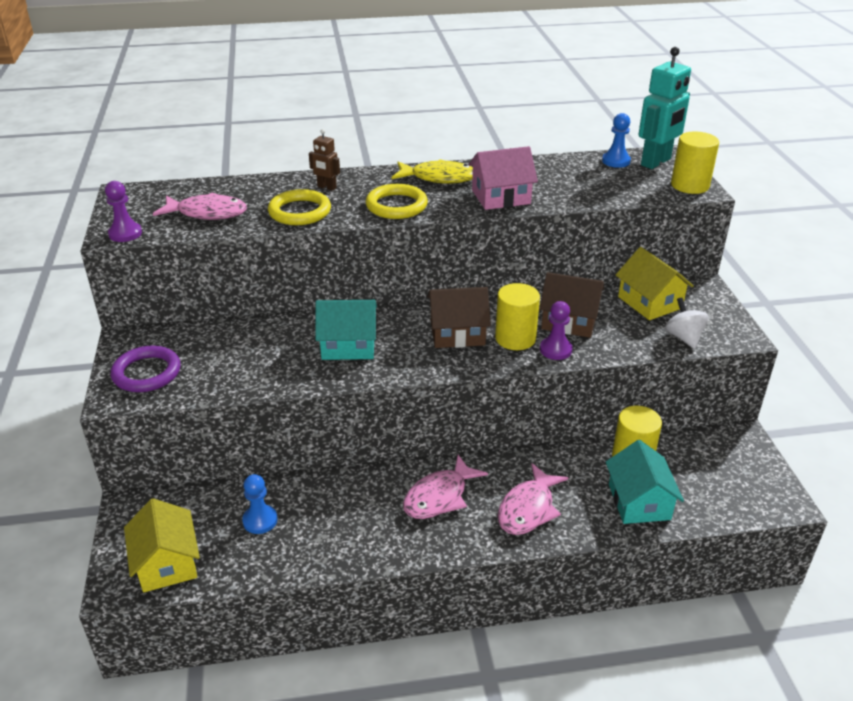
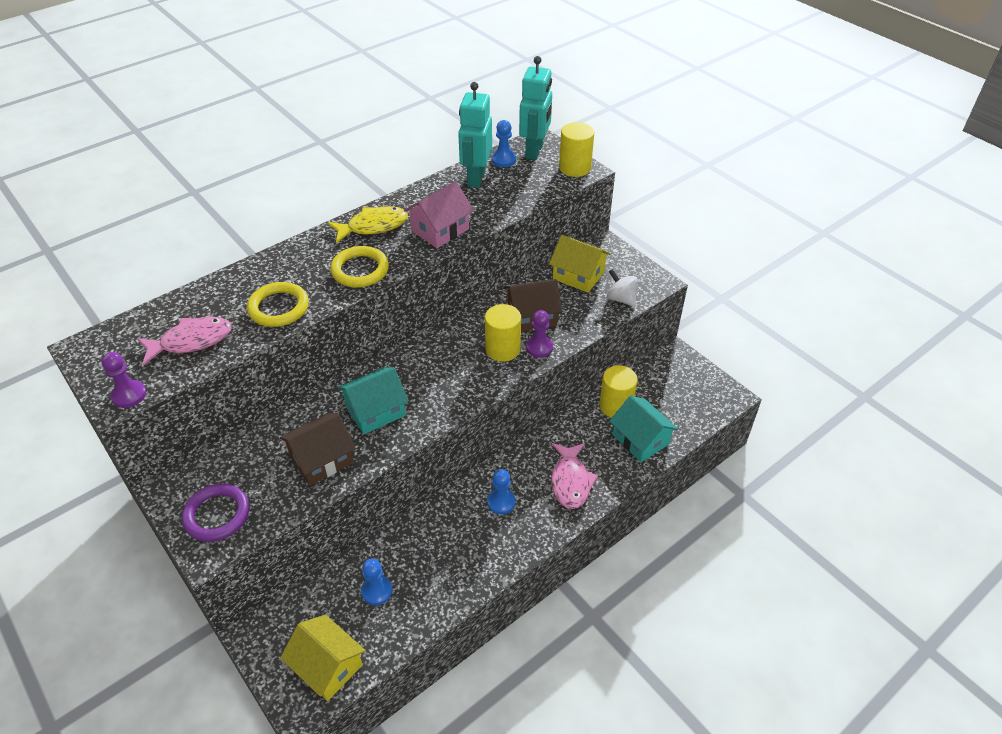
camera: 30 degrees left, 10 degrees up
(326, 187) = (281, 271): brown robot -> none
(439, 496) = (501, 502): pink fish -> blue pawn
(457, 333) = (455, 362): brown house -> brown house (321, 459)
(573, 168) = (476, 178): none -> turquoise robot

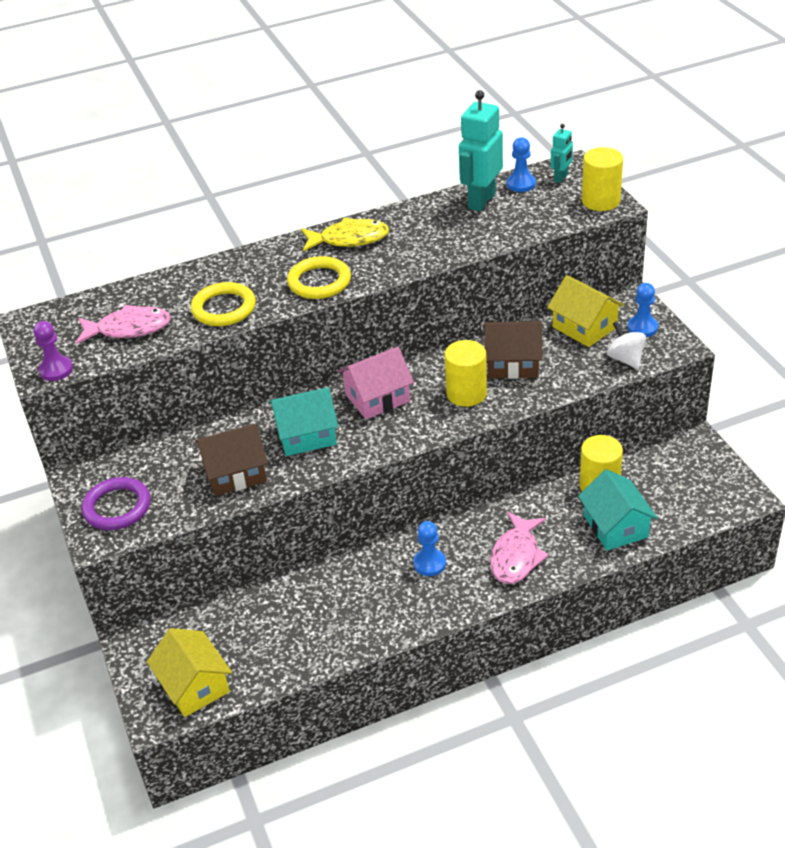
camera: 20 degrees right, 5 degrees down
(377, 591) = (267, 625): blue pawn -> blue pawn (642, 328)
(440, 230) = (420, 251): pink house -> pink house (377, 398)
(534, 151) = (561, 178): turquoise robot -> turquoise robot, size x0.51
(539, 347) = (508, 397): purple pawn -> none

